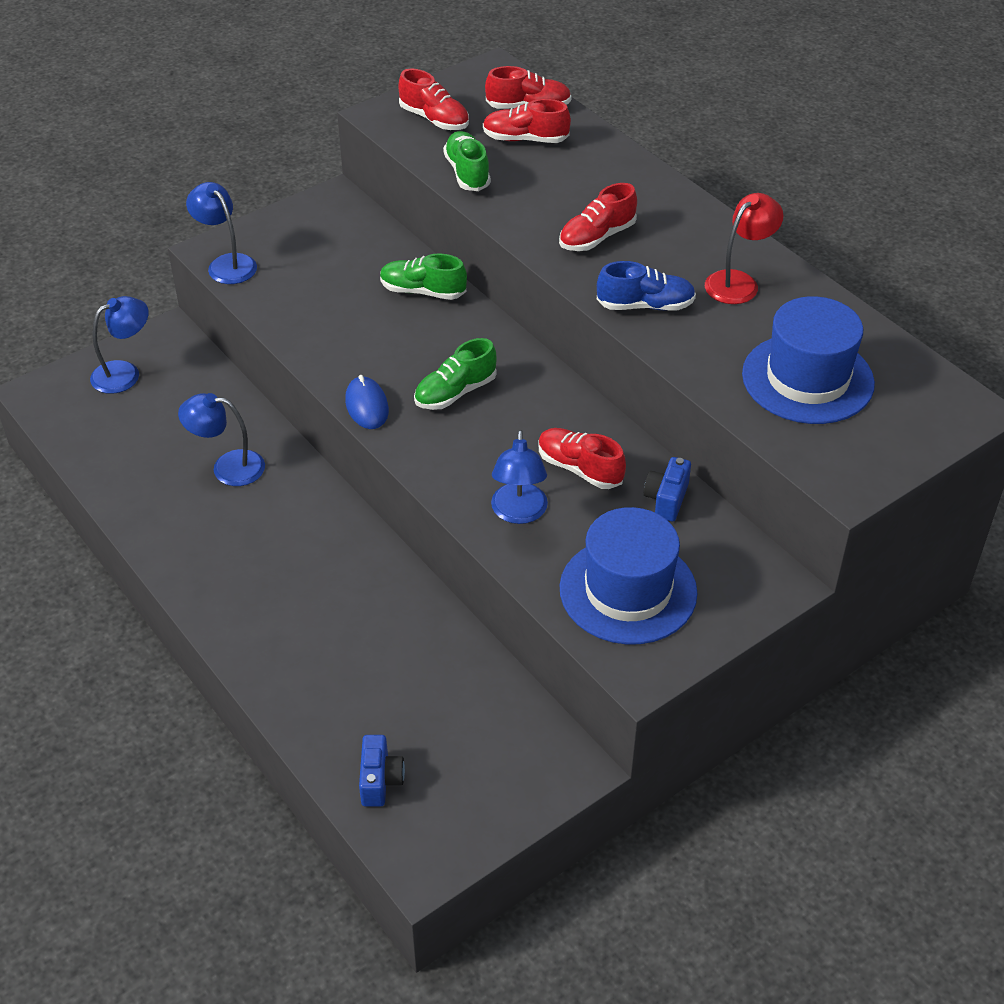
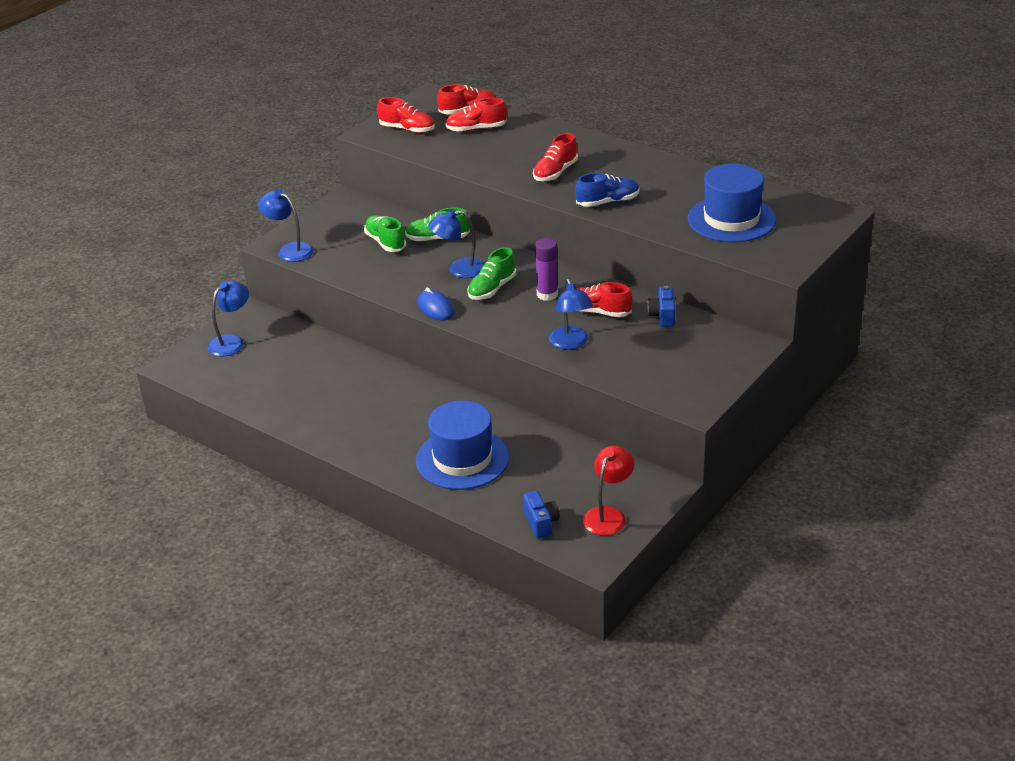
camera: 15 degrees left, 10 degrees down
(227, 467) = (338, 379): blue lamp -> blue lamp (459, 270)
(467, 173) = (447, 154): green shoe -> green shoe (385, 242)
(524, 421) = (547, 294): none -> purple glue stick
(628, 590) = (664, 368): blue hat -> blue hat (462, 459)
(738, 282) = (660, 178): red lamp -> red lamp (608, 515)

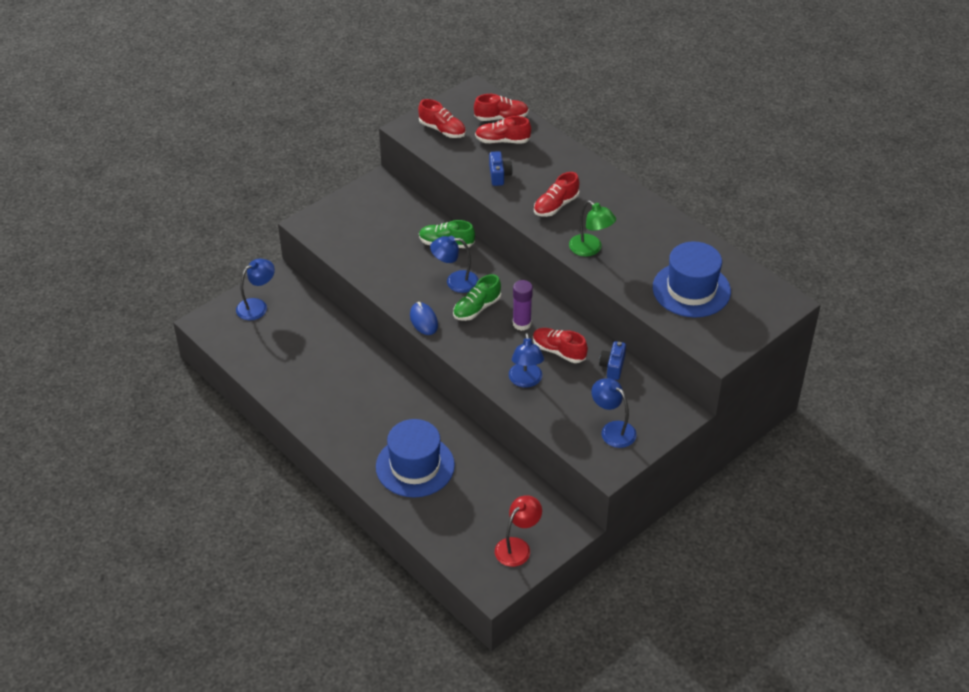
camera: 10 degrees right, 10 degrees up
(289, 250) = (318, 232): blue lamp -> blue lamp (612, 430)
(385, 242) = (401, 239): green shoe -> none
(541, 523) = (461, 543): blue camera -> blue camera (499, 175)
(607, 202) = (590, 249): blue shoe -> green lamp

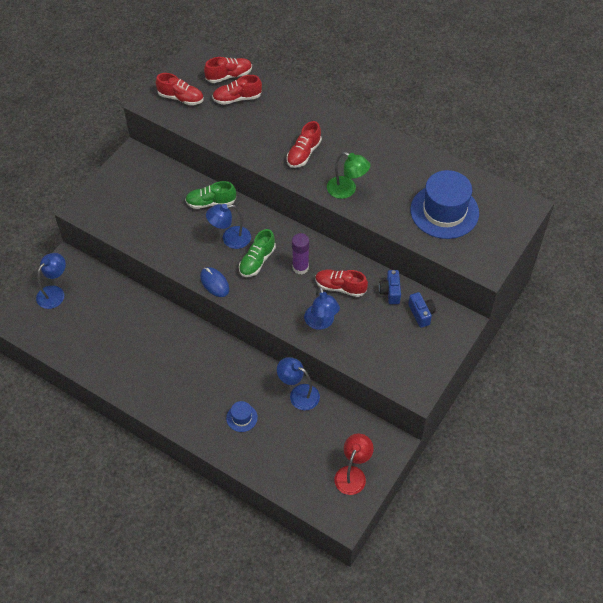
camera: 15 degrees left, 10 degrees up
(415, 466) = (242, 418): blue hat -> blue hat, size x0.45
(499, 175) = (245, 133): blue camera -> blue camera (421, 314)
(612, 430) = (409, 353): blue lamp -> blue lamp (298, 394)

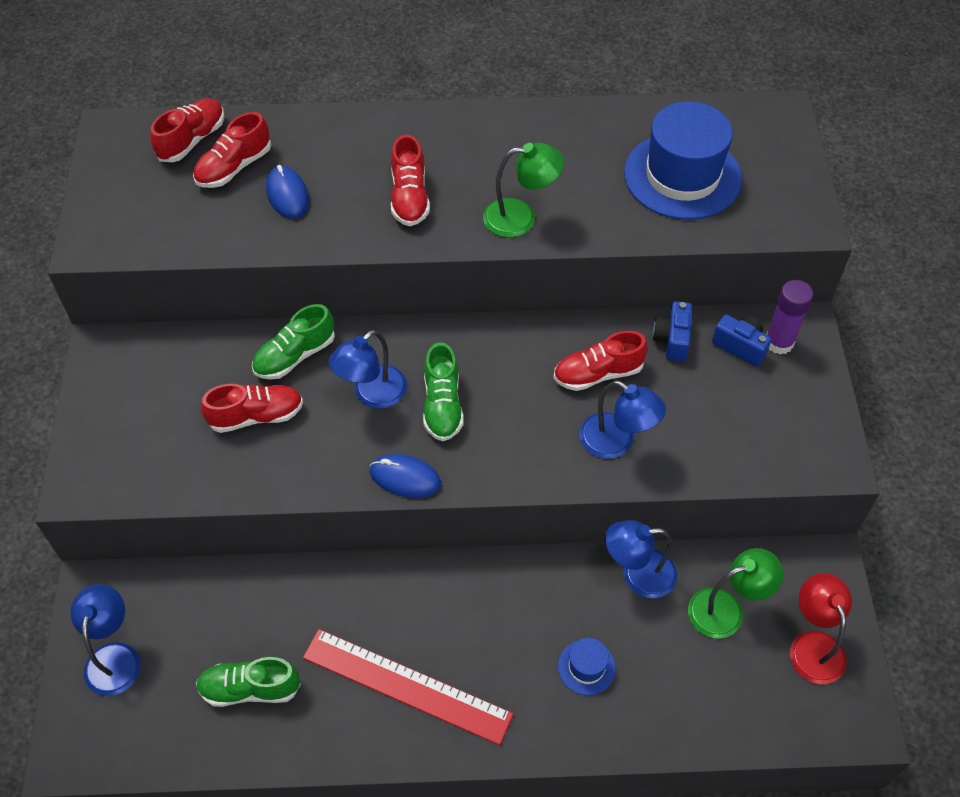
camera: 35 degrees left, 0 degrees up
(96, 338) = (250, 689): none -> green shoe
(160, 377) = (406, 686): none -> red ruler
(181, 98) = (139, 211): red shoe -> red shoe (256, 416)
(250, 124) = (287, 195): none -> blue mouse
(300, 267) = (515, 377): purple glue stick -> purple glue stick (779, 342)
(326, 434) = (726, 609): none -> green lamp
(390, 292) = (672, 340): blue camera -> blue camera turned 45 degrees clockwise

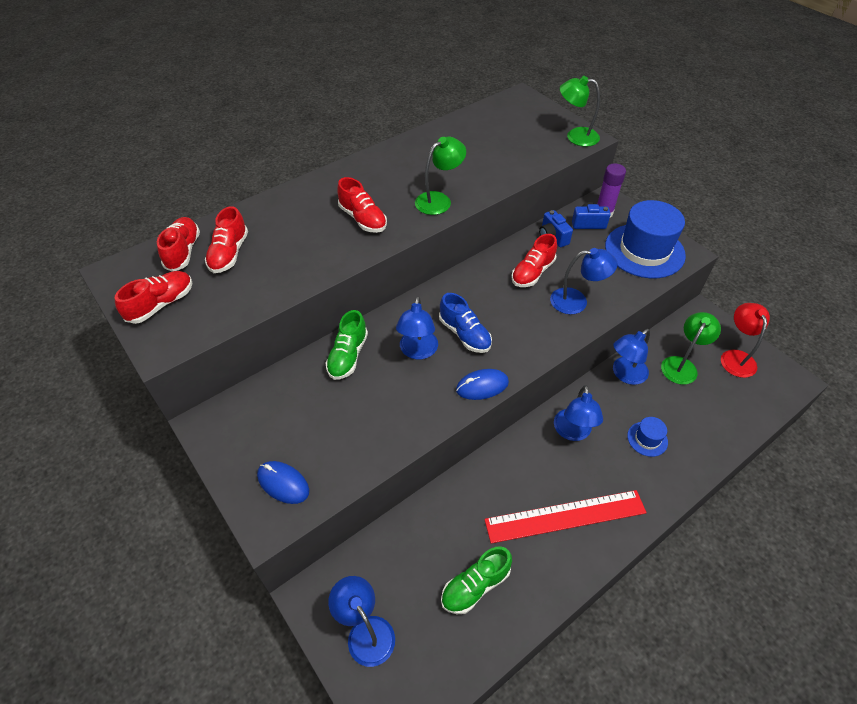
camera: 35 degrees left, 5 degrees down
(256, 416) = (355, 404): red shoe -> red shoe (161, 304)
(287, 195) = (282, 252): blue mouse -> blue mouse (283, 483)
(442, 405) = (464, 334): green shoe -> blue shoe
(504, 601) = (572, 432): none -> blue lamp
(682, 176) = (503, 143): blue hat -> blue hat (644, 250)
(793, 213) = (575, 136): none -> green lamp
(813, 645) = (735, 357): red lamp -> red lamp turned 45 degrees clockwise

